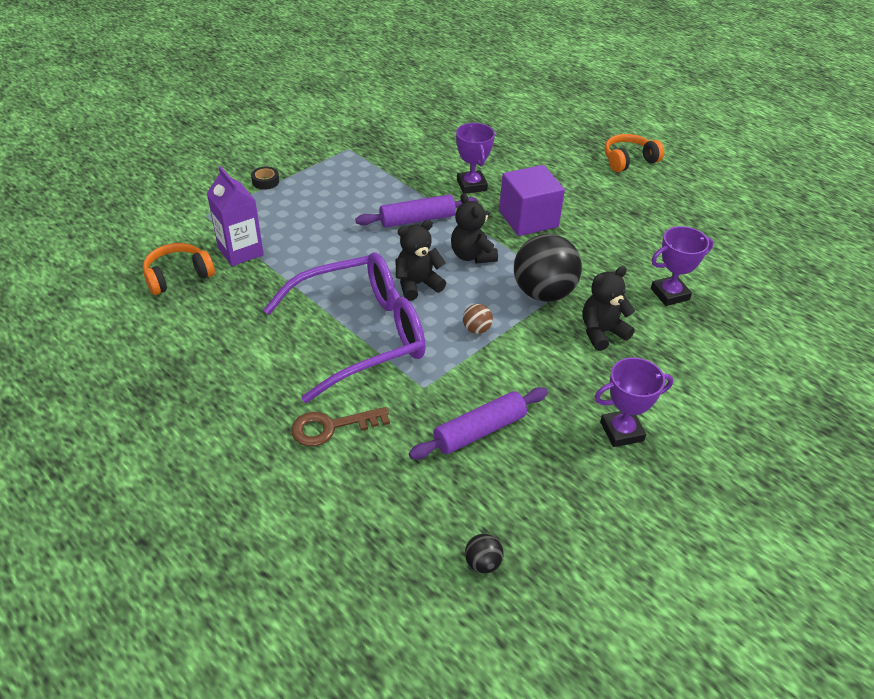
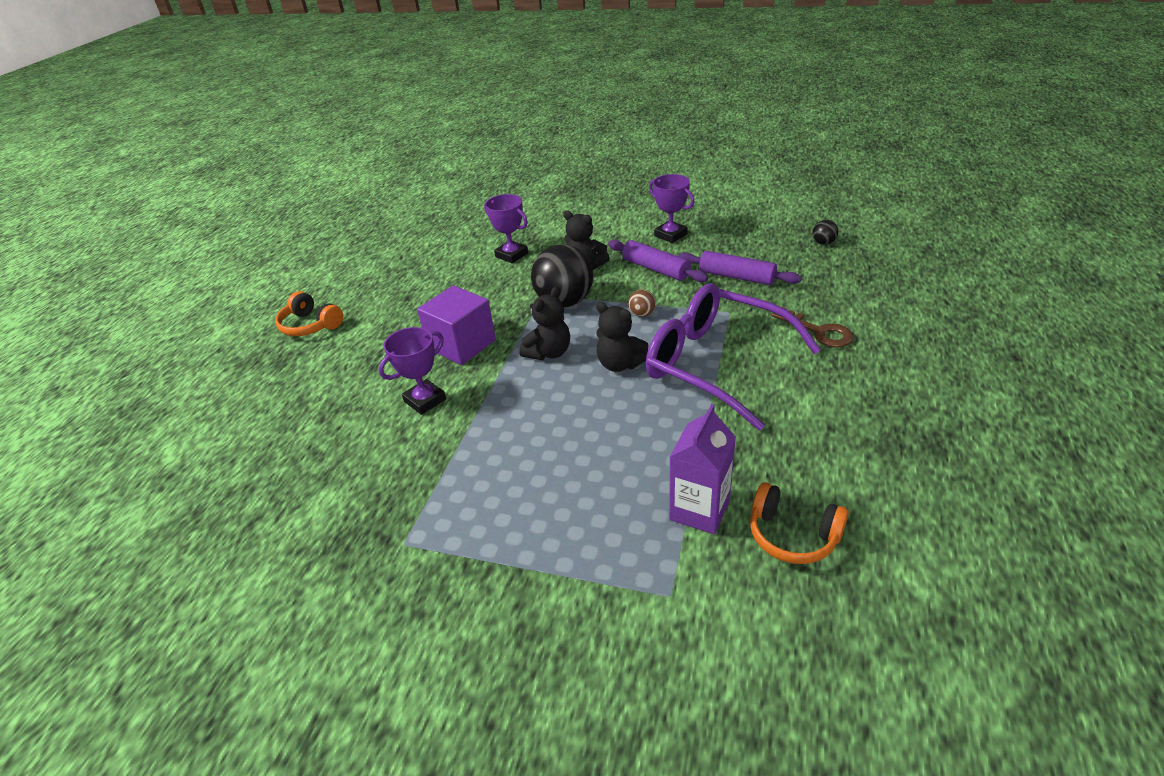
camera: 115 degrees left, 5 degrees down
(265, 181) = (546, 582): black tape -> none
(417, 219) = (520, 409): purple rolling pin -> purple rolling pin (656, 269)

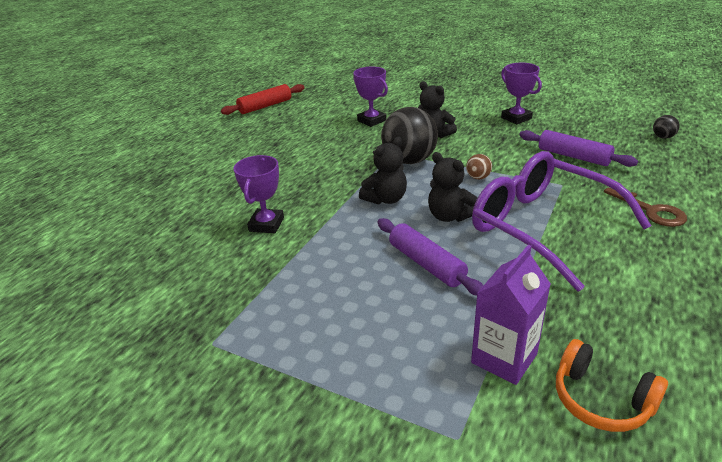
camera: 10 degrees right, 5 degrees down
(310, 325) = (191, 156): orange headphones -> none
(381, 248) = (265, 106): none -> red rolling pin
(425, 400) = (266, 224): purple trophy -> purple trophy turned 45 degrees counterclockwise
(462, 344) = (311, 184): purple cube -> none
(656, 269) = (498, 143): purple rolling pin -> purple rolling pin (426, 264)

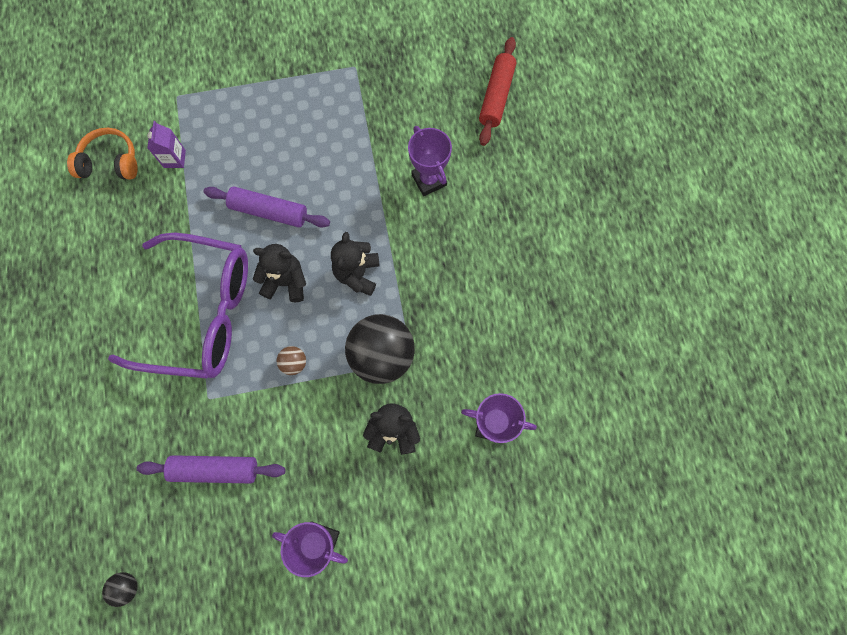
camera: 140 degrees right, 40 degrees up
(265, 106) = (660, 383): red rolling pin -> red rolling pin (496, 96)
(504, 358) = (174, 159): purple carton -> purple carton, size x0.61
(650, 210) = (115, 396): brown key -> none

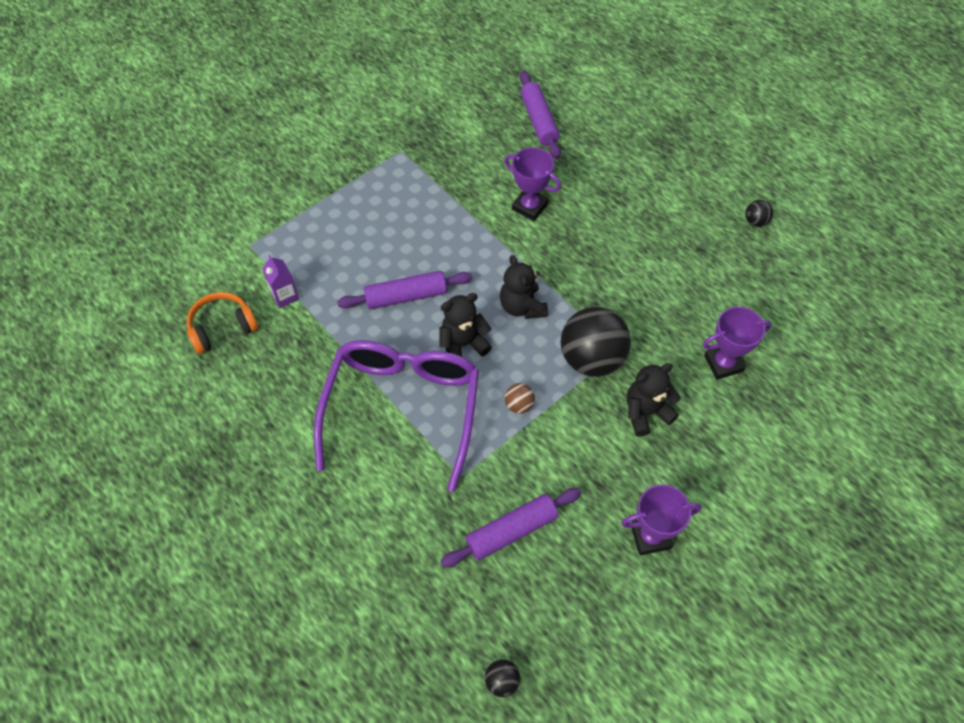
camera: 30 degrees left, 15 degrees down
(201, 313) = (402, 409): purple glasses -> purple glasses turned 60 degrees counterclockwise
(496, 96) = (539, 121): red rolling pin -> purple rolling pin
(624, 303) = (755, 221): none -> black ball

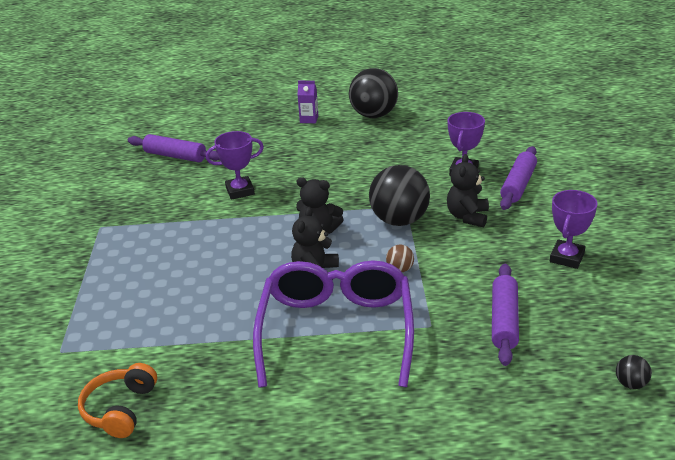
camera: 50 degrees left, 25 degrees down
(285, 296) = (142, 352): purple carton -> purple carton (309, 119)
(402, 409) = (336, 331): purple glasses -> purple glasses turned 45 degrees clockwise
(406, 296) = (236, 283): purple rolling pin -> purple rolling pin (518, 185)
(755, 221) = (374, 115): black ball -> black ball, size x2.33

